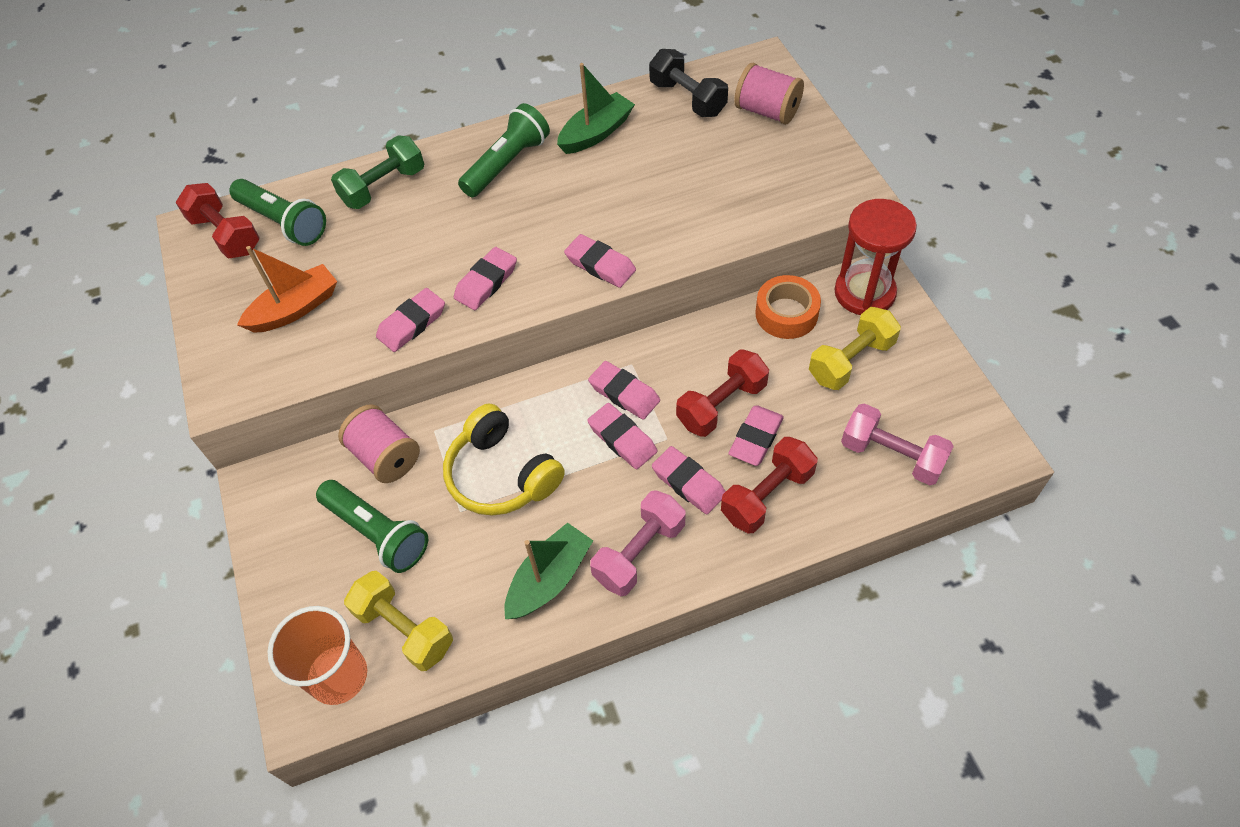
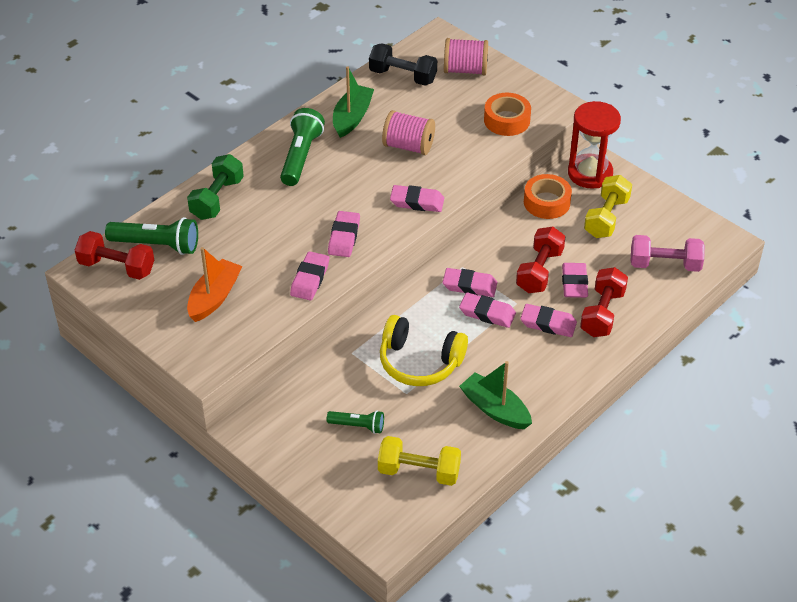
camera: 30 degrees left, 10 degrees down
(338, 676) = (394, 513): orange cup -> none
(377, 532) = (357, 426): green flashlight -> green flashlight, size x0.59
(385, 456) = (328, 380): pink spool -> pink spool (408, 146)
(549, 579) = (495, 409): green boat -> green boat turned 60 degrees counterclockwise
(639, 552) = (543, 373): pink dumbbell -> none
(778, 191) = (507, 120): none -> orange tape

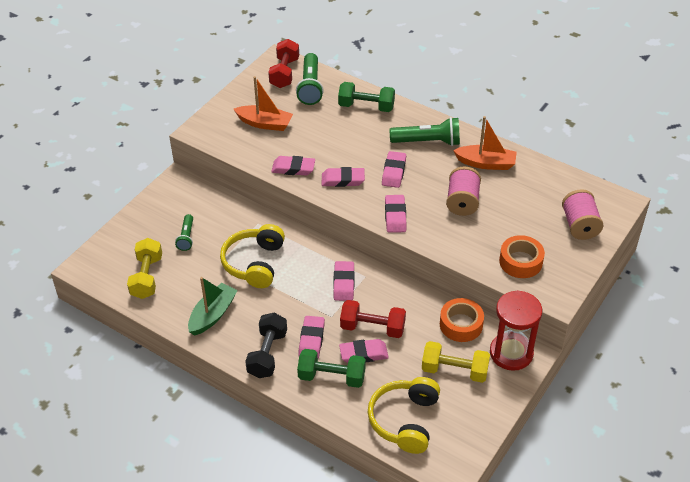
camera: 80 degrees right, 0 degrees up
(352, 117) = (486, 163): green boat -> orange boat
(403, 76) = (553, 186): black dumbbell -> black dumbbell (267, 354)
(487, 313) = (315, 298): pink eraser -> pink eraser (394, 172)
(602, 313) = (331, 377): red dumbbell -> green dumbbell
(665, 264) = (404, 420): pink dumbbell -> yellow headphones

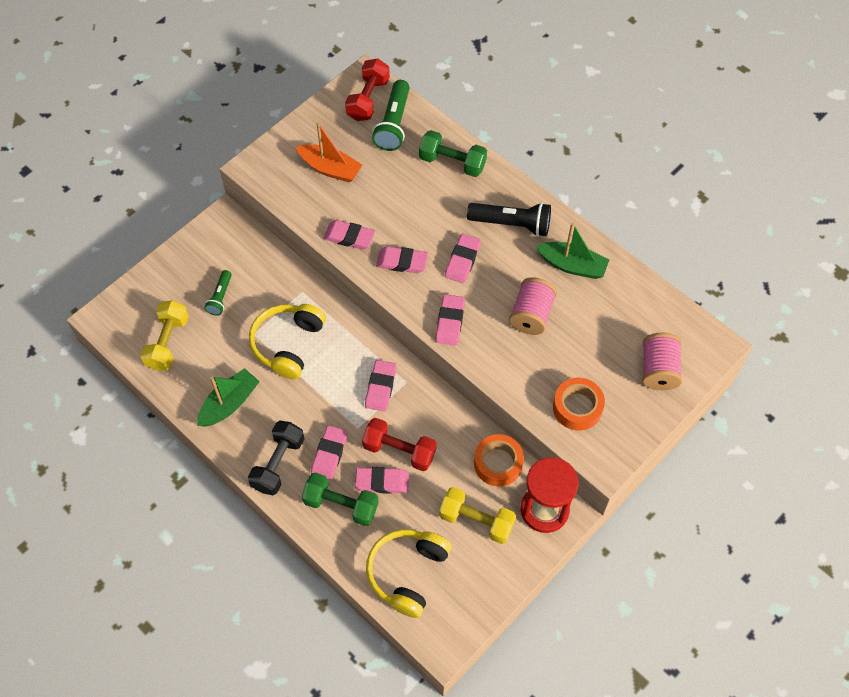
camera: 10 degrees right, 15 degrees up
(427, 142) = (511, 224): green flashlight -> black flashlight
(486, 163) = (572, 265): orange boat -> green boat

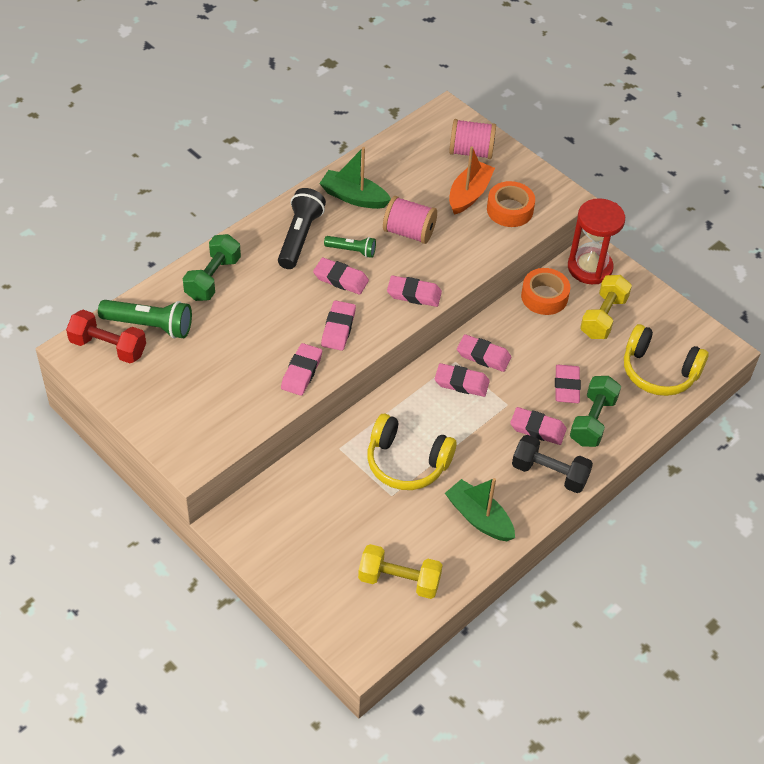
camera: 90 degrees left, 10 degrees down
(220, 297) = (341, 528): green flashlight -> green flashlight (351, 251)
(330, 169) = (204, 386): orange boat -> orange boat (469, 194)
(399, 450) = (532, 371): red dumbbell -> none
(415, 406) = (483, 356): none -> pink eraser
(572, 265) = (354, 197): green boat -> green boat turned 90 degrees counterclockwise

